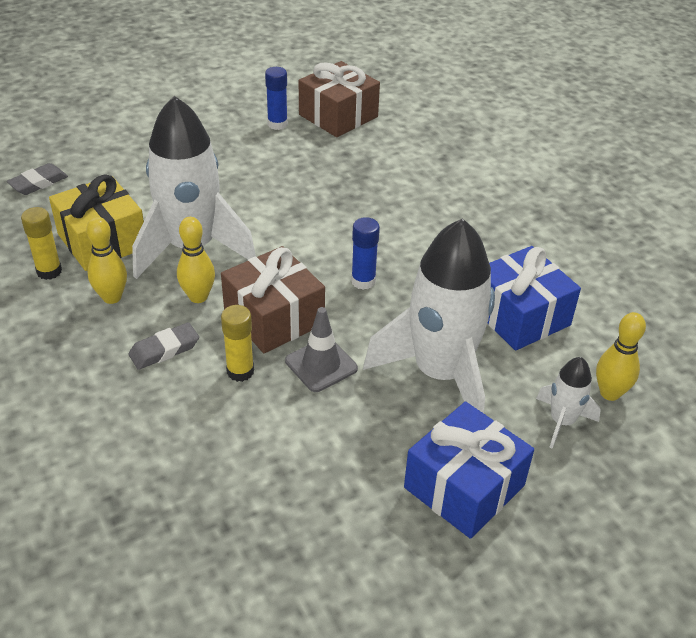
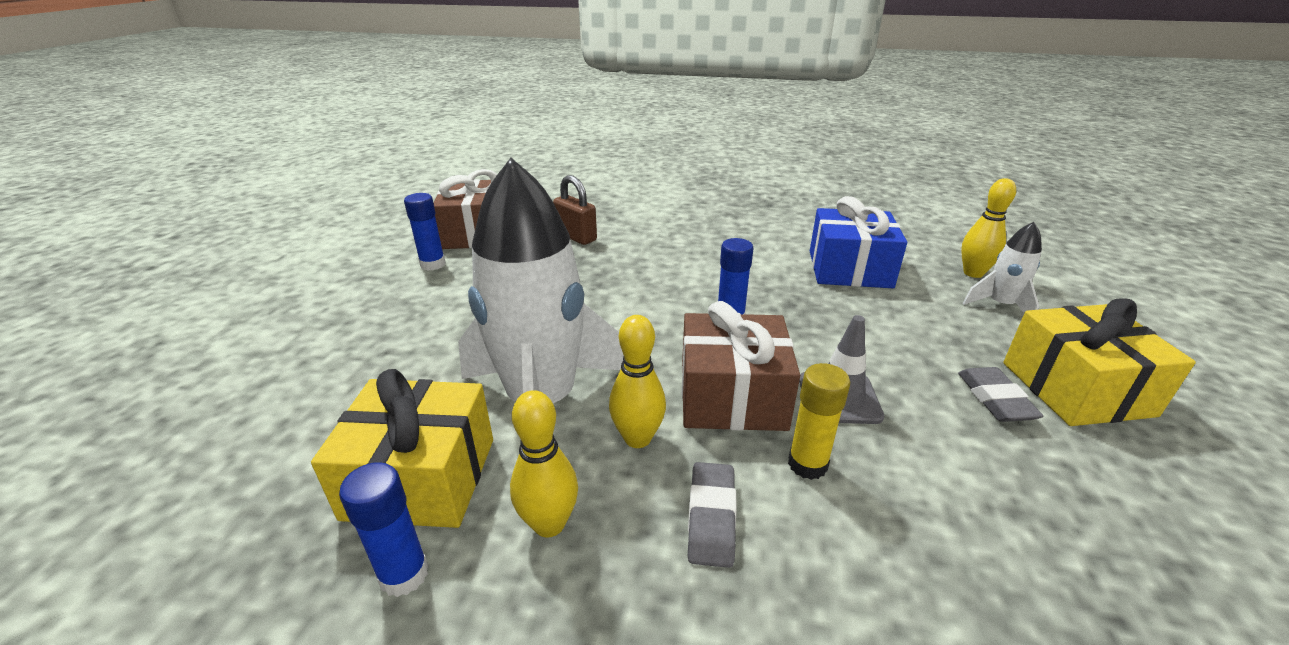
camera: 50 degrees left, 10 degrees down
(38, 183) = (194, 489): grey eraser -> grey eraser (995, 399)
(49, 271) = (404, 574): yellow glue stick -> blue glue stick
(390, 158) = (576, 237): none -> brown padlock
(440, 374) = (902, 335): white rocket -> none
(464, 486) = (1076, 388): blue gift -> yellow gift

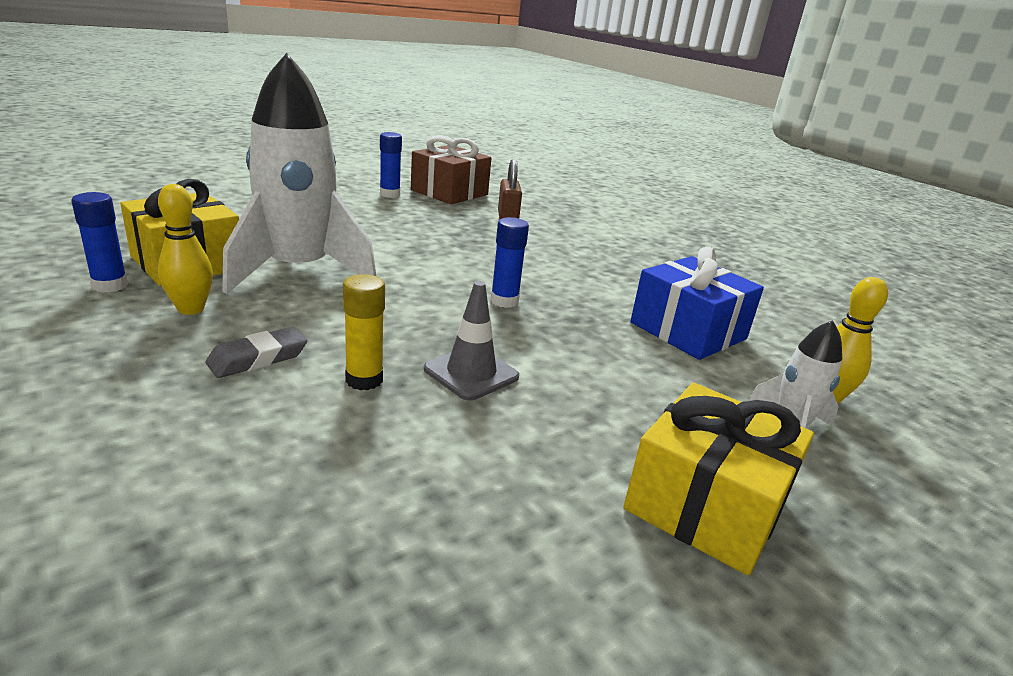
camera: 40 degrees right, 5 degrees down
(637, 438) = (306, 310): yellow bowling pin -> none
(732, 396) = (403, 329): brown gift -> none
(995, 399) = (598, 454): grey eraser -> none

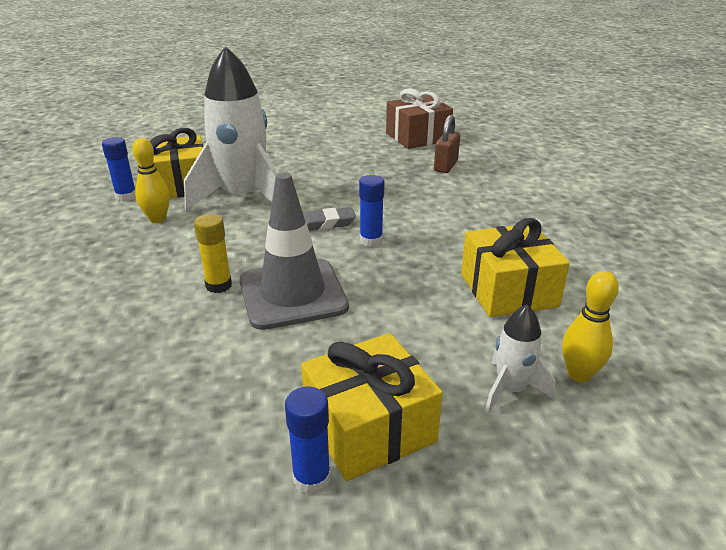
camera: 30 degrees right, 5 degrees up
(258, 358) = (169, 259): grey eraser -> grey eraser (327, 223)
(390, 194) = (365, 136): blue glue stick -> blue glue stick (312, 479)
(471, 373) = (292, 294): grey traffic cone -> grey traffic cone, size x1.75
(688, 331) = (508, 290): blue gift -> yellow gift

